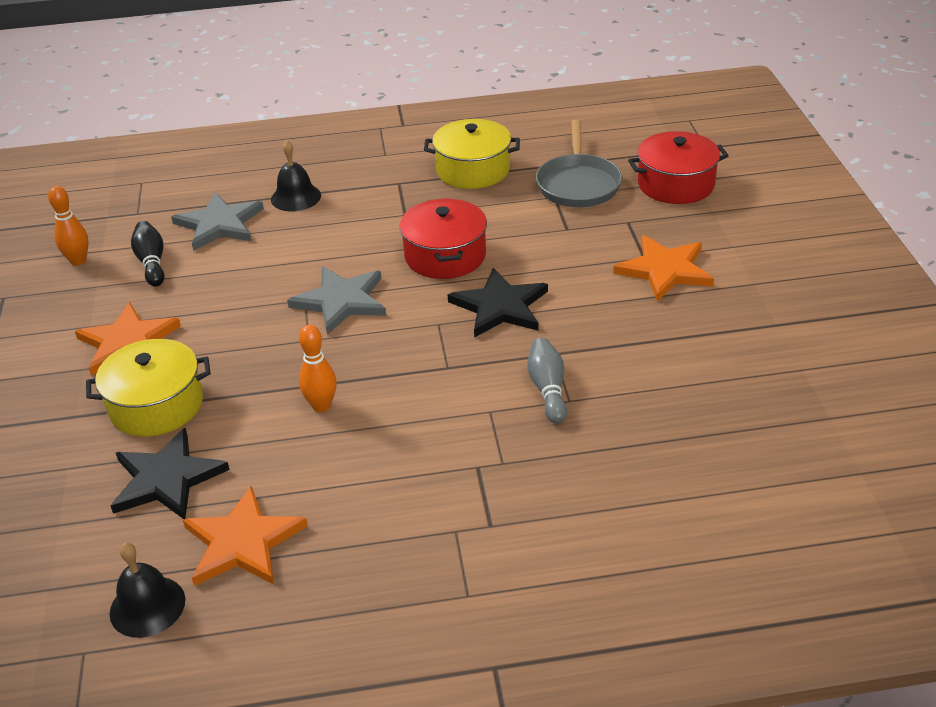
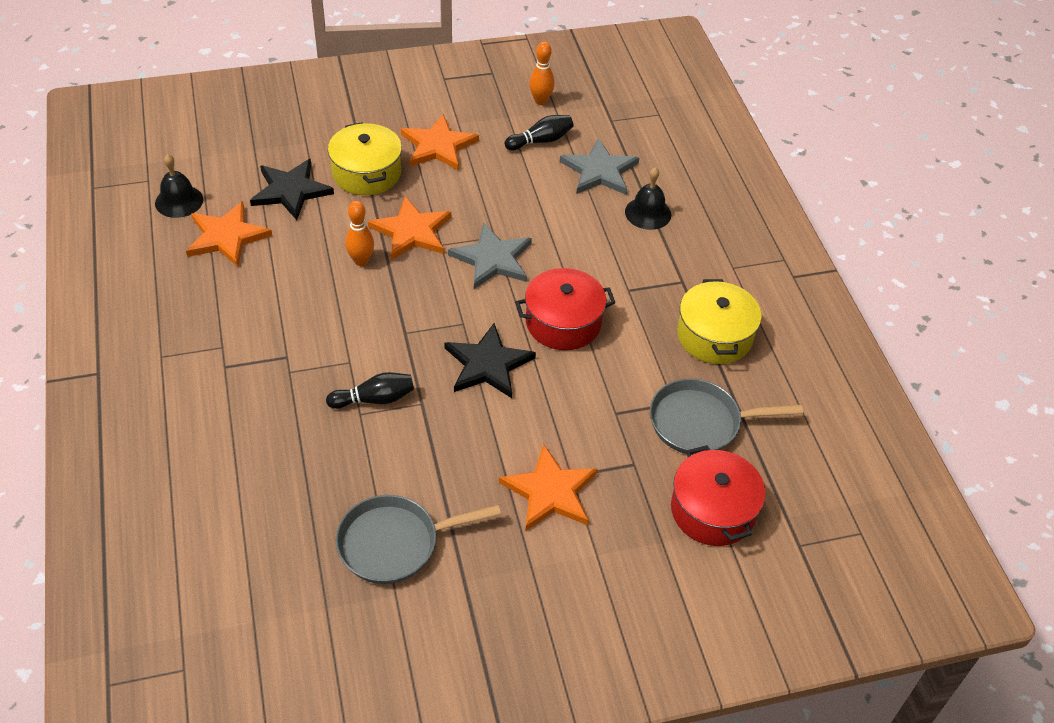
camera: 80 degrees right, 10 degrees up
(279, 364) = (412, 231): none -> orange star
(548, 389) = (374, 399): grey bowling pin -> black bowling pin
(741, 370) = (395, 543): none -> grey pan

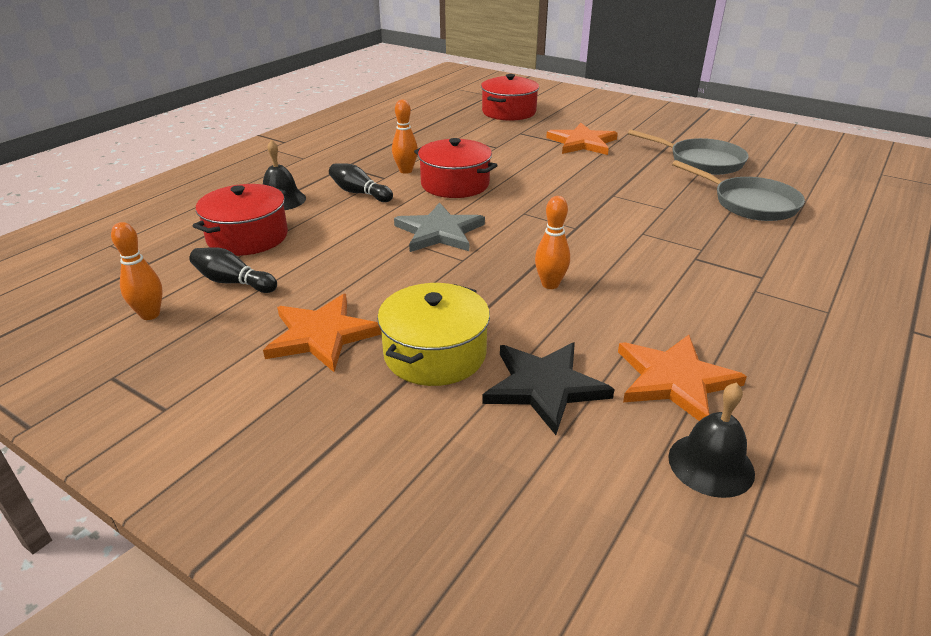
camera: 130 degrees left, 15 degrees down
(374, 399) = (645, 210): black bowling pin -> black bowling pin (359, 193)
(412, 231) = (472, 281): orange star -> none
(488, 364) = (539, 190): black star -> none
(599, 171) = (247, 237): grey star -> red pot
(628, 312) = (406, 171): none -> orange bowling pin
(701, 423) = (458, 129): grey pan -> grey pan (750, 203)
(714, 336) = (382, 144): yellow pot -> none

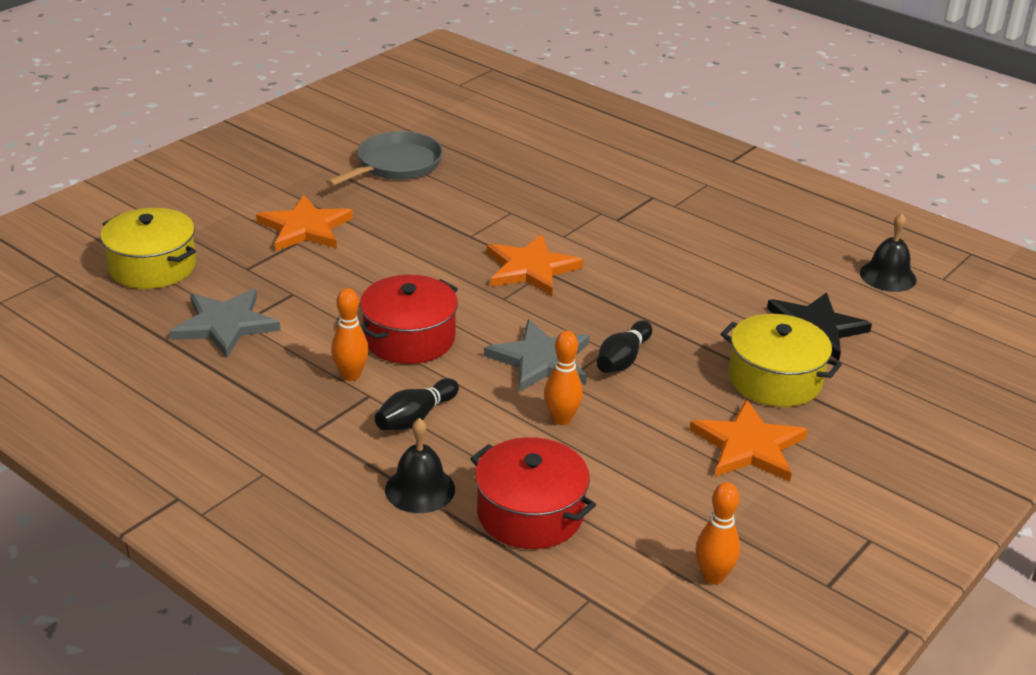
camera: 85 degrees left, 0 degrees up
(233, 282) = (644, 516): black bowling pin -> black bowling pin (623, 359)
(453, 134) = (225, 325): none -> grey star
(509, 112) = (152, 267): red pot -> yellow pot
(550, 284) = (660, 303): orange bowling pin -> orange bowling pin (561, 419)
(674, 380) = (800, 270): orange star -> orange star (530, 268)
(750, 203) = (509, 165): grey pan -> none

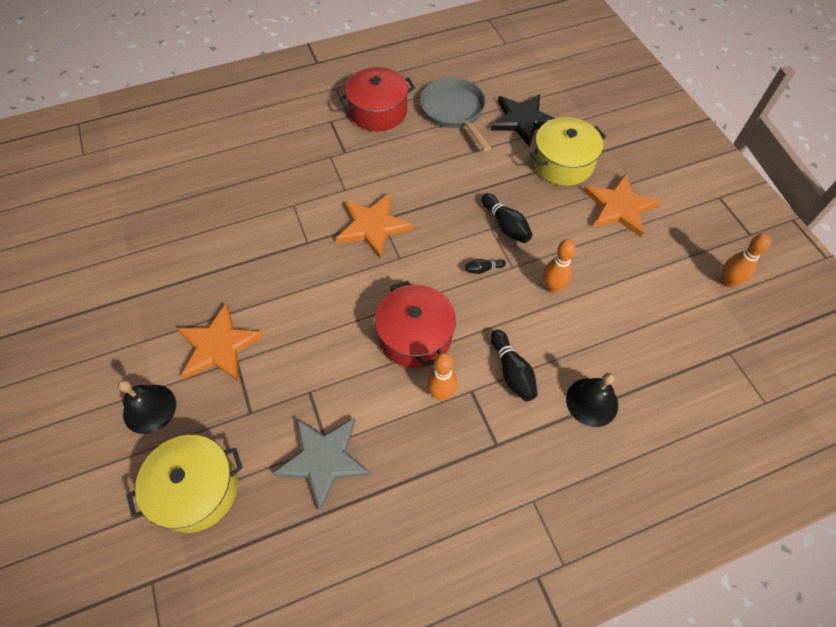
camera: 60 degrees left, 25 degrees up
(395, 165) = (171, 246): grey pan -> grey pan (454, 111)
(530, 513) = (640, 348): red pot -> red pot (378, 111)
(541, 360) = (483, 269): grey star -> black bowling pin
(887, 276) = (489, 63): black bell -> black bell (149, 408)

